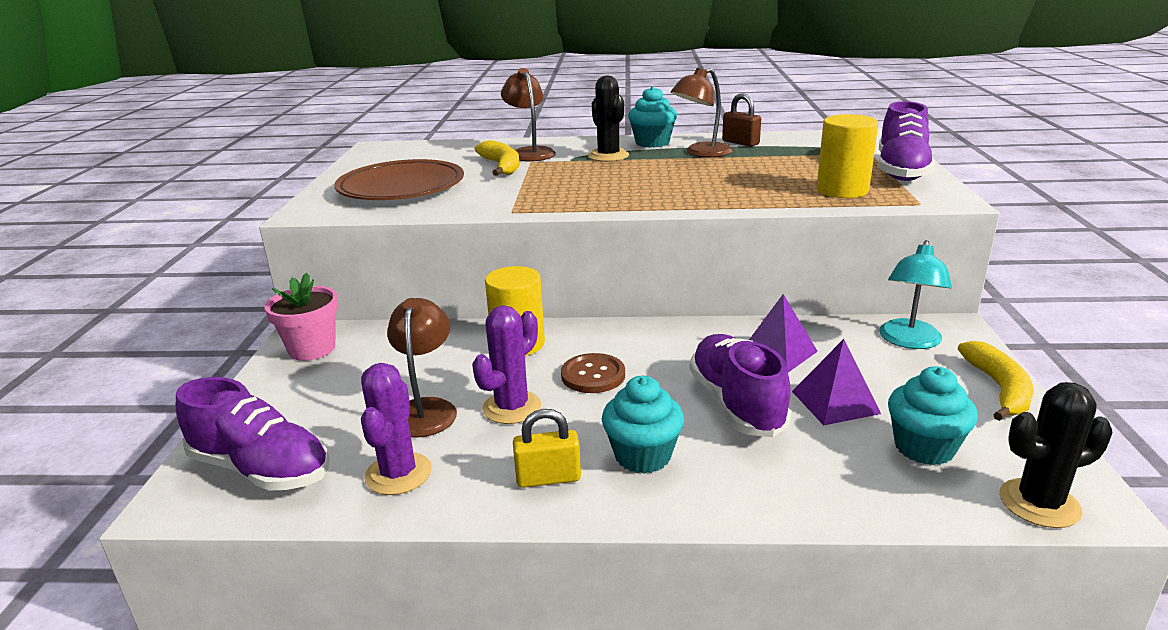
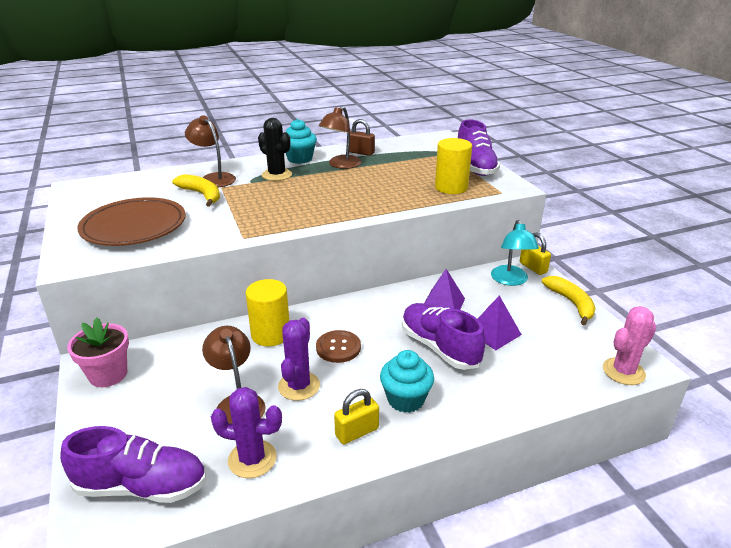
camera: 25 degrees left, 5 degrees up
(398, 474) = (252, 459): purple cactus -> purple cactus turned 60 degrees counterclockwise
(924, 447) = (554, 351): turquoise cupcake -> none
(959, 331) = (533, 267): none -> yellow padlock
(1039, 503) = (623, 371): black cactus -> pink cactus

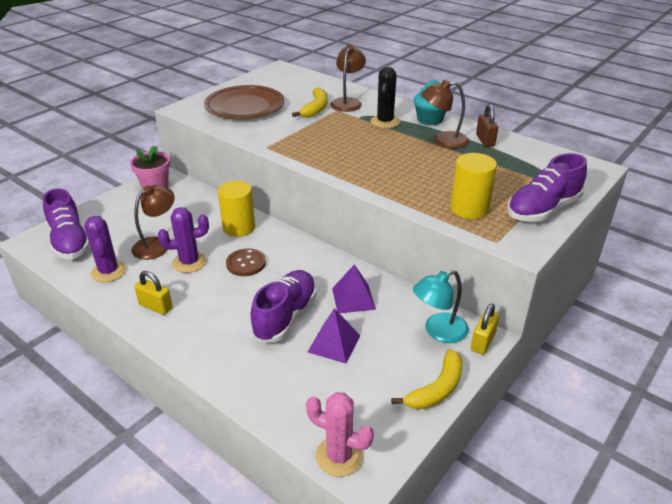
camera: 60 degrees right, 5 degrees up
(405, 399) = (205, 318): turquoise cupcake -> none

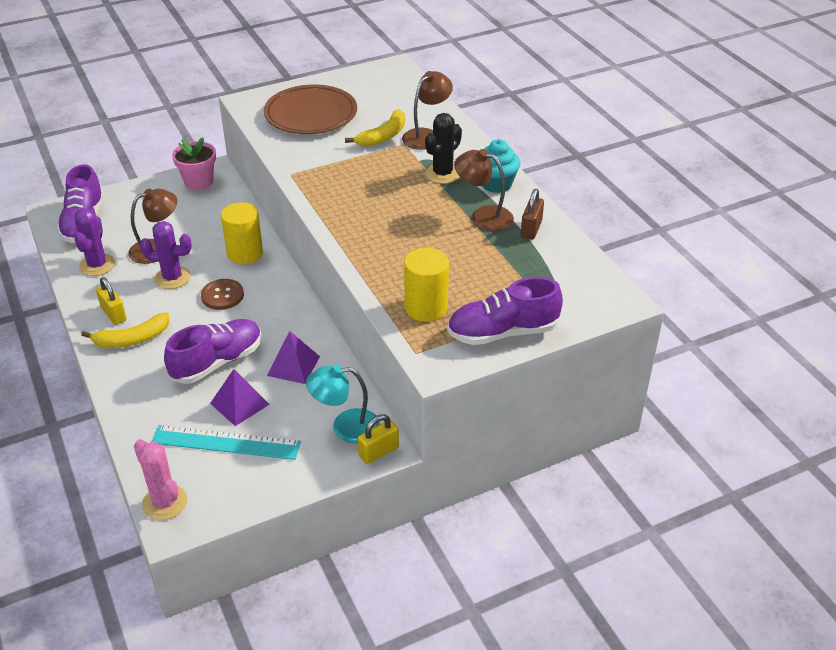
camera: 25 degrees right, 5 degrees up
(350, 380) = (226, 442): none -> turquoise ruler
(437, 388) = (295, 479): yellow banana -> yellow banana (132, 339)

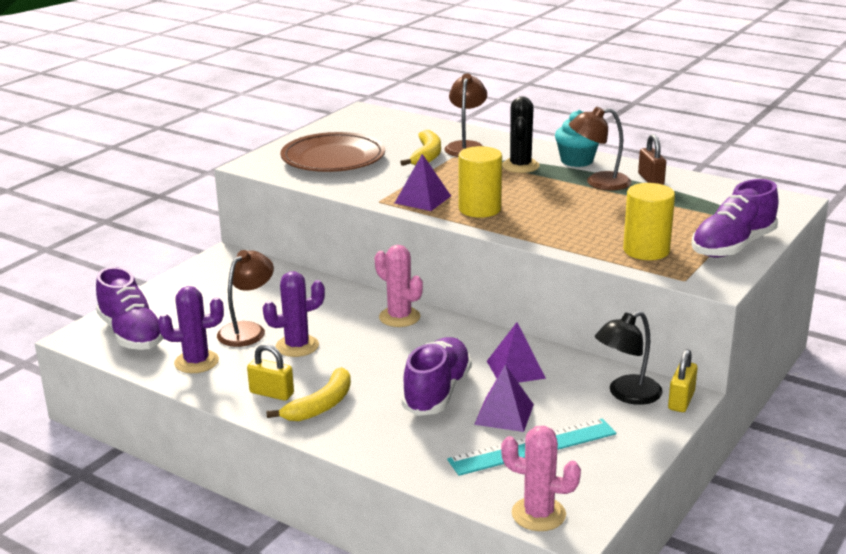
camera: 30 degrees left, 15 degrees down
(97, 265) = (196, 362): purple cactus -> purple cactus turned 75 degrees counterclockwise
(198, 182) = (220, 268): pink flower pot -> none
(222, 295) = (370, 343): brown button -> none
(245, 253) = (348, 305): yellow cylinder -> yellow cylinder (479, 209)
(267, 279) = (399, 317): none -> pink cactus
(324, 184) = (423, 199): none -> purple pyramid
(345, 427) = (627, 394): turquoise lamp -> black lamp

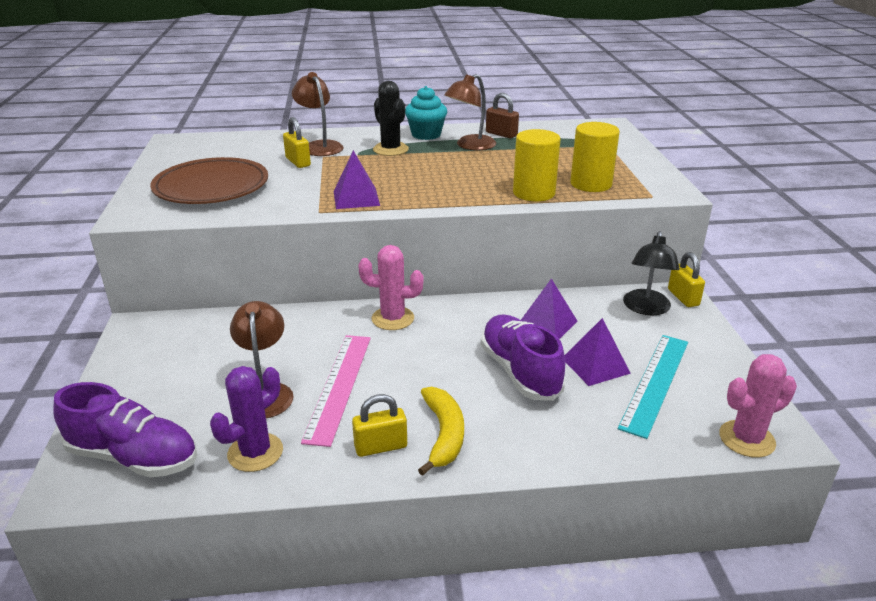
camera: 40 degrees left, 5 degrees up
(297, 346) = (338, 386): purple cactus -> pink ruler
(426, 156) = (298, 162): yellow banana -> yellow padlock
(479, 209) = (418, 191): yellow cylinder -> yellow cylinder (534, 193)
(732, 246) = (635, 163): purple shoe -> none

